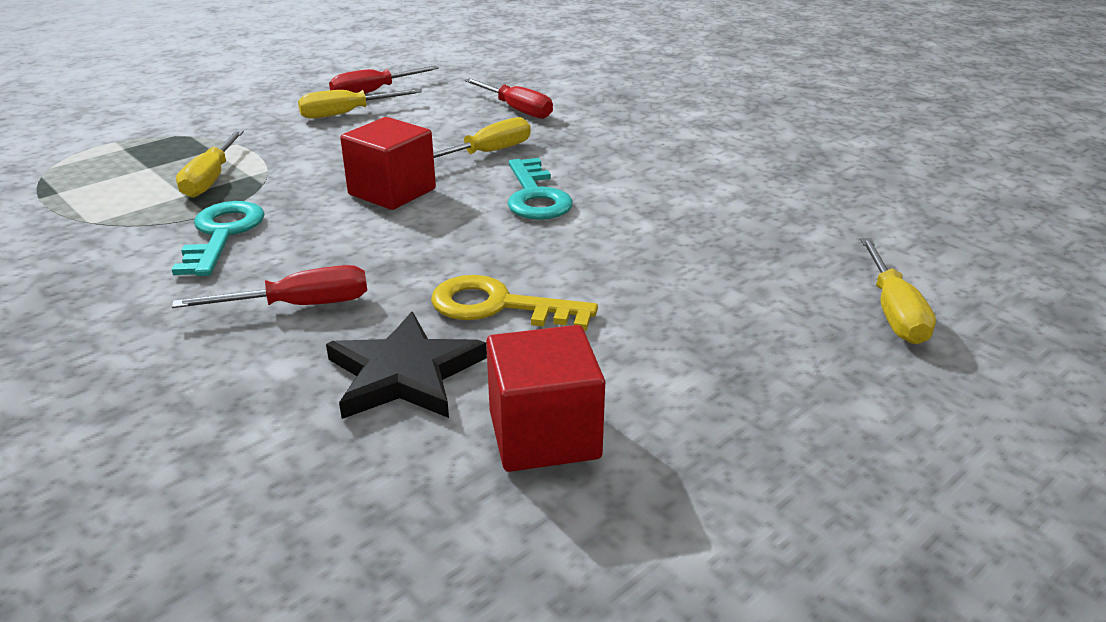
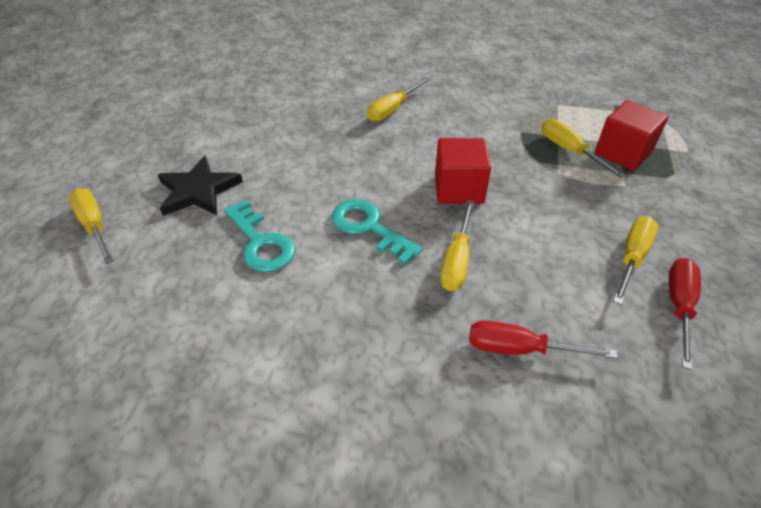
camera: 145 degrees right, 15 degrees up
(222, 234) = (489, 124): turquoise key -> turquoise key (260, 242)
(300, 305) = (392, 110): red screwdriver -> yellow screwdriver
(404, 374) = (313, 104): black star -> black star (198, 190)
(499, 306) = (307, 144): yellow key -> none
(544, 435) = (240, 105): red cube -> red cube (623, 153)

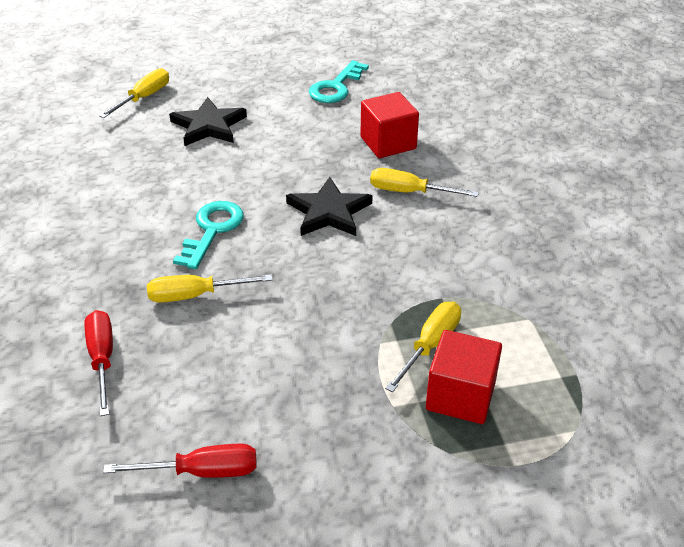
camera: 65 degrees right, 5 degrees down
(260, 242) = (164, 178): turquoise key -> turquoise key (336, 87)
(389, 154) = (328, 212): none -> black star
(459, 189) = (301, 272): red cube -> red cube (388, 143)
(632, 257) = (261, 425): yellow screwdriver -> none

